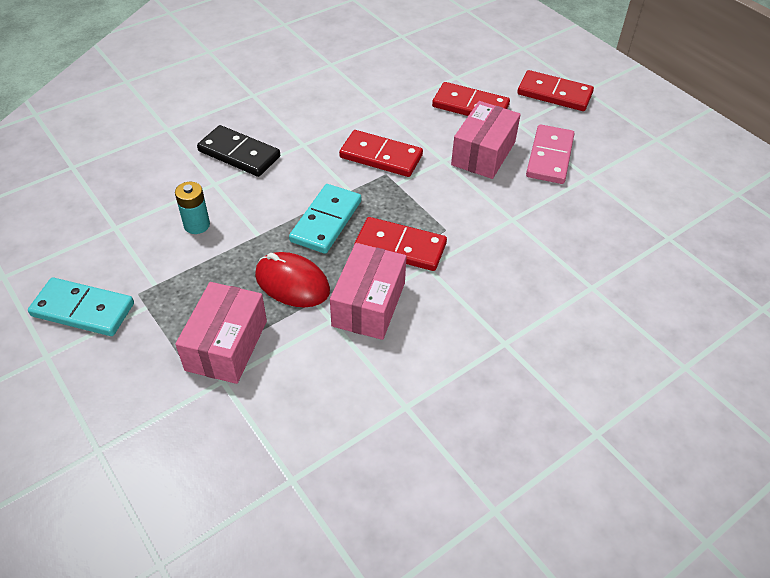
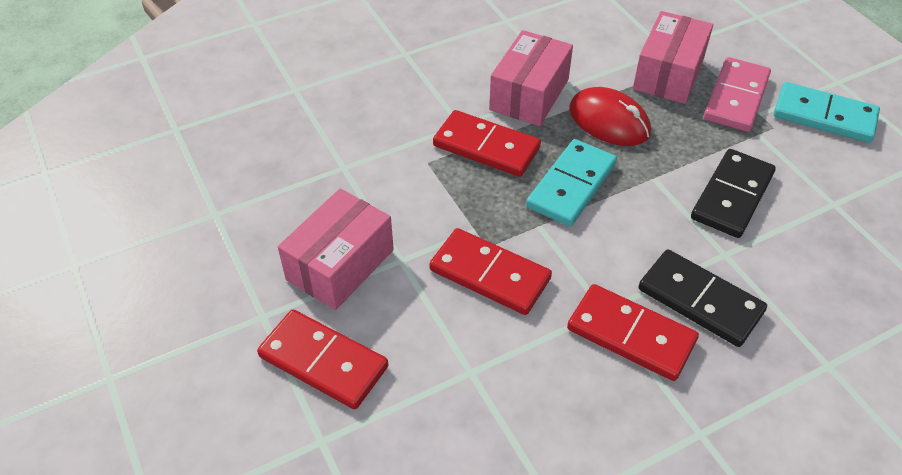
camera: 170 degrees left, 0 degrees up
(197, 225) = (732, 196): turquoise battery -> black domino
(550, 157) = (248, 249): pink domino -> pink domino (736, 98)
(554, 94) = (167, 375): red domino -> red domino (630, 335)

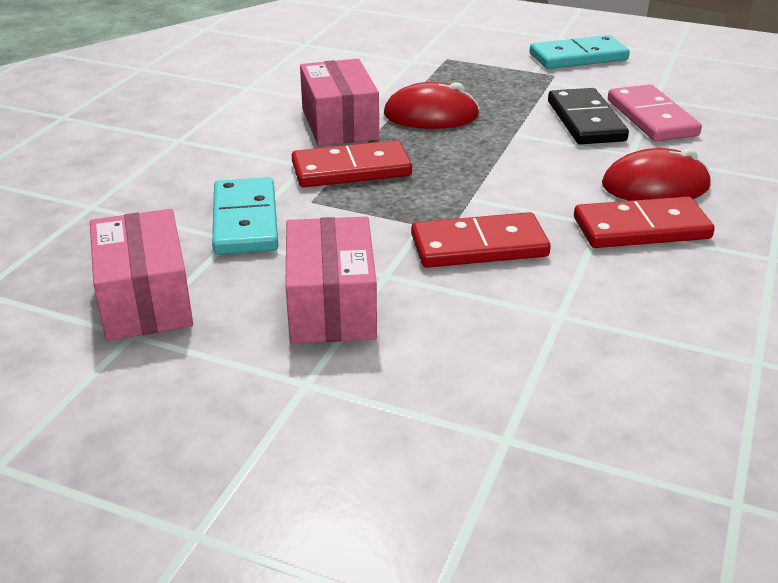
camera: 40 degrees left, 15 degrees down
(323, 362) = (420, 381): red domino -> none
(571, 185) = (460, 163): turquoise domino -> turquoise domino (245, 221)
(668, 74) = (435, 73): pink box -> pink box (145, 299)
(700, 300) = (655, 186): black domino -> red mouse
(736, 98) = (504, 69): pink domino -> pink domino (651, 118)

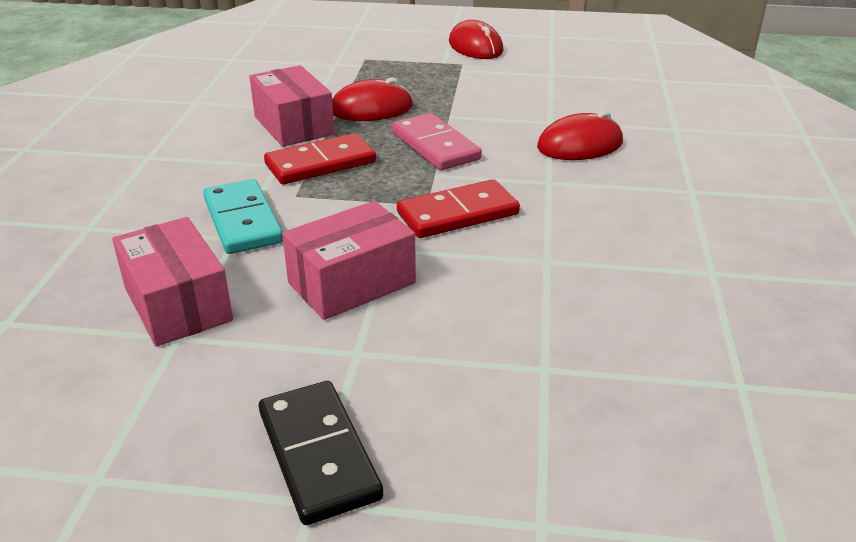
camera: 15 degrees left, 0 degrees up
(331, 306) = (351, 283): pink box -> pink box turned 75 degrees clockwise
(578, 57) = (475, 47): turquoise domino -> red mouse
(585, 121) = (503, 99): black domino -> black domino (318, 454)
(641, 228) = (583, 181): red domino -> none
(651, 118) = (554, 90): pink domino -> pink domino (435, 146)

